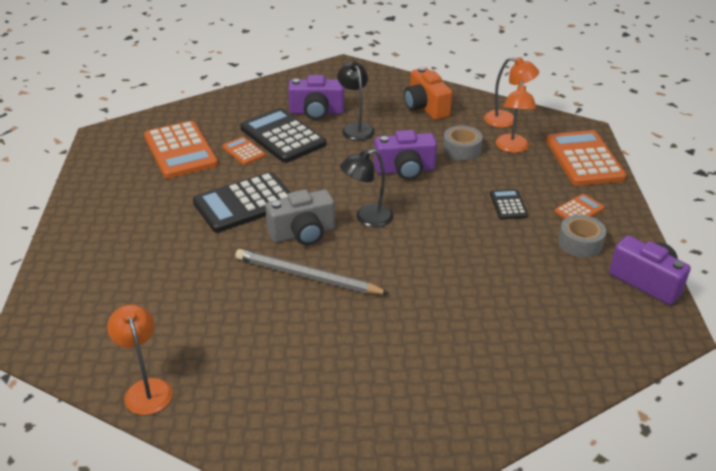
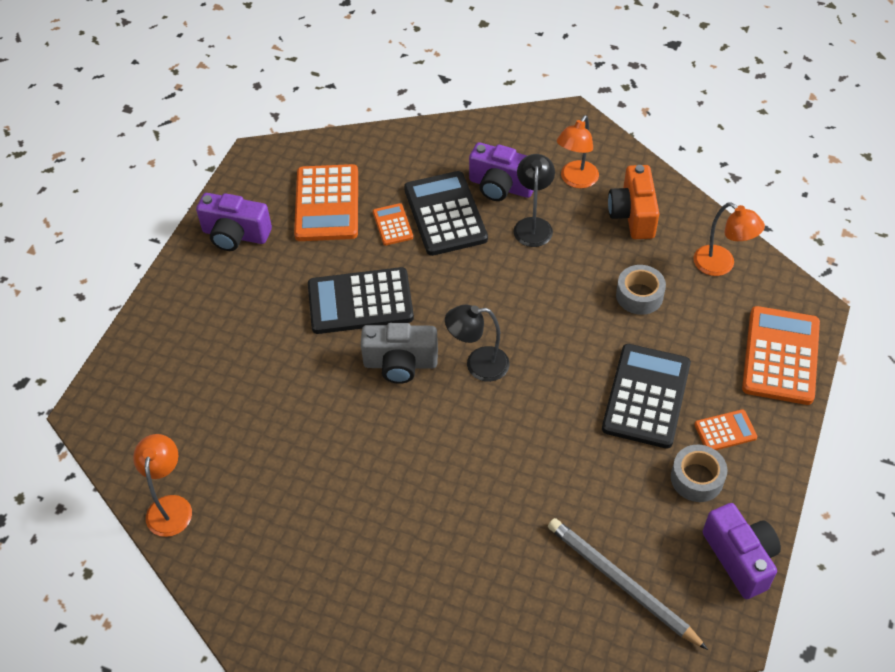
camera: 25 degrees right, 15 degrees up
(307, 276) = (378, 423): grey pencil -> grey pencil (621, 583)
(405, 170) = (556, 307): purple camera -> purple camera (235, 235)
(508, 205) = (646, 396): black calculator -> black calculator, size x2.03
(512, 148) = (701, 311): orange lamp -> orange lamp (576, 180)

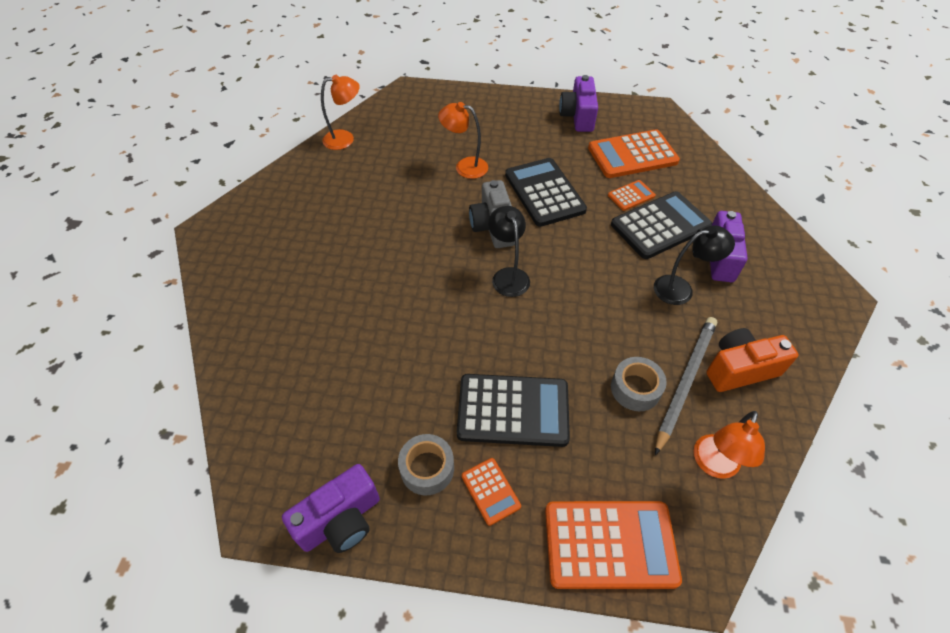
camera: 75 degrees right, 0 degrees up
(576, 180) = (757, 313): orange lamp -> orange lamp (465, 166)
(621, 583) = (305, 415): grey pencil -> grey pencil (685, 381)

